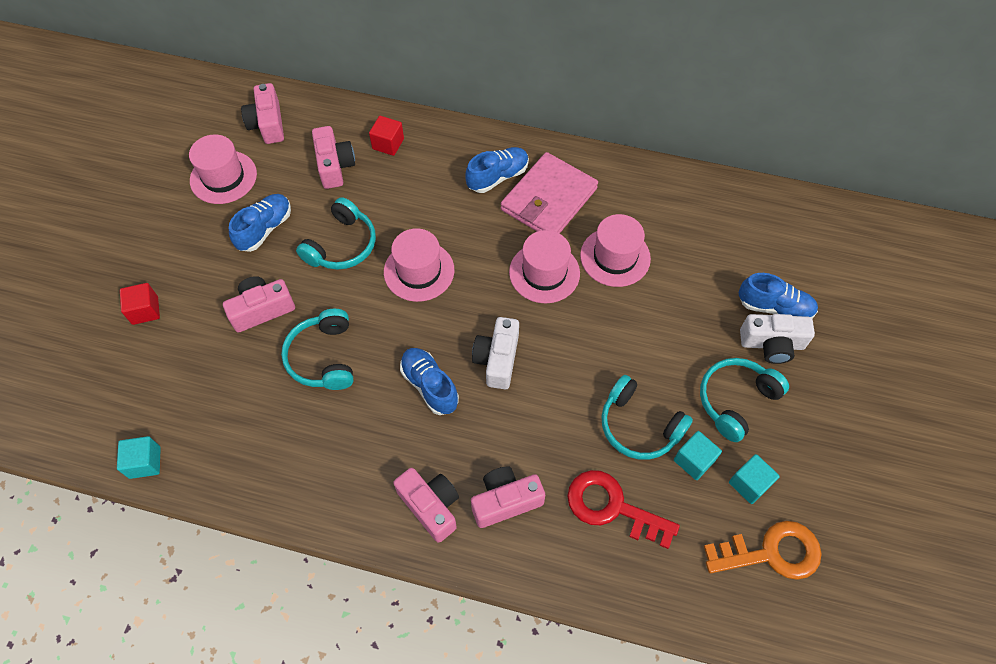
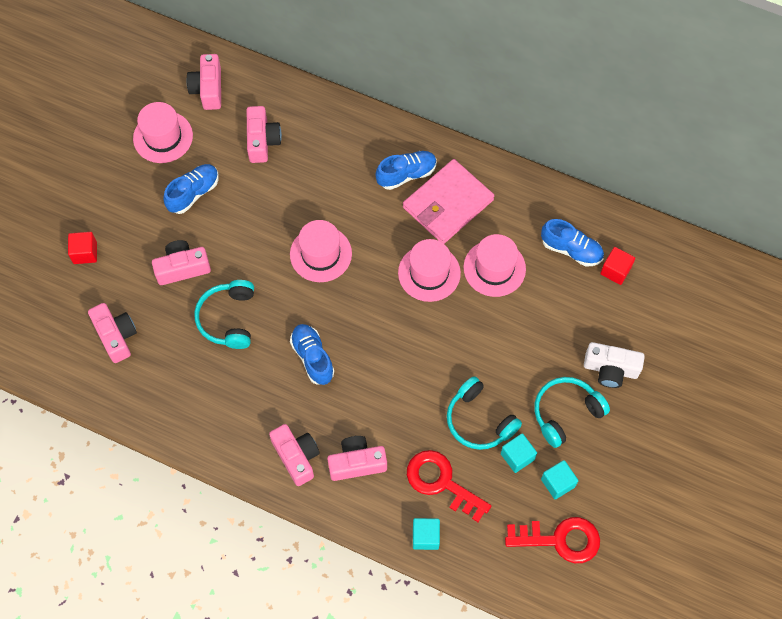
camera: 10 degrees right, 5 degrees up
(145, 462) = (75, 383): turquoise cube -> turquoise cube (425, 537)
(191, 398) = (116, 336): none -> pink camera
(341, 245) = (258, 219): turquoise headphones -> none
(388, 144) = (313, 126): red cube -> red cube (615, 270)
(497, 359) = (373, 344): white camera -> none
(771, 552) = (560, 539): orange key -> red key
(774, 307) = (622, 337): blue shoe -> blue shoe (571, 250)

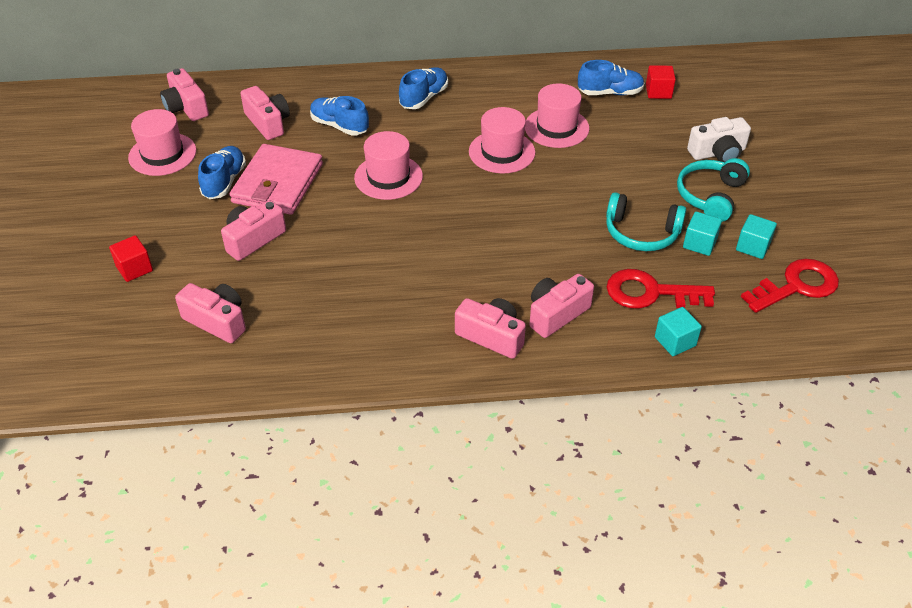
camera: 30 degrees left, 20 degrees down
(228, 318) = (332, 258): turquoise headphones -> none
(312, 358) = (443, 253): blue shoe -> blue shoe (339, 126)
(447, 204) = (477, 103): pink wallet -> pink wallet (277, 183)

